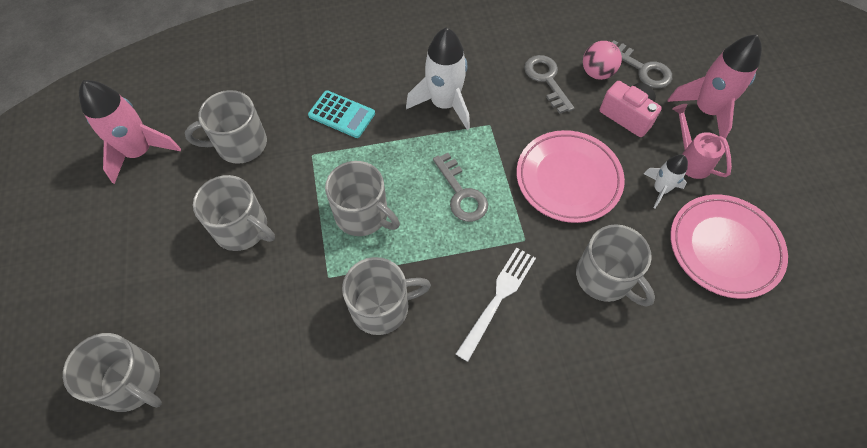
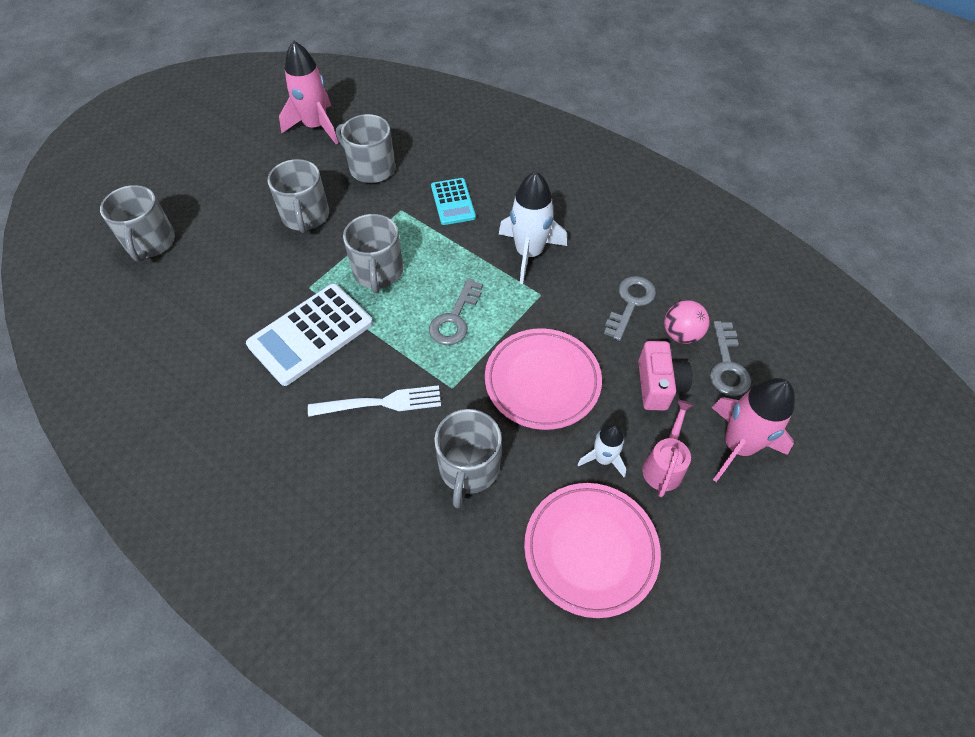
camera: 50 degrees right, 5 degrees down
(382, 307) = (311, 334): grey mug -> white calculator

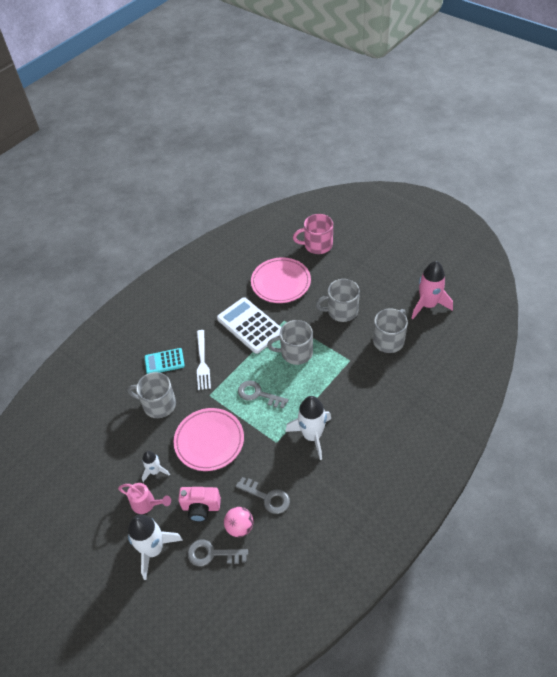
camera: 95 degrees right, 5 degrees down
(150, 242) = (317, 245): grey mug -> pink mug
(453, 202) = (359, 389): turquoise calculator -> turquoise calculator (164, 361)
(590, 550) = (104, 461): pink plate -> pink plate (281, 283)
(738, 446) = (153, 549): pink rocket -> white rocket

